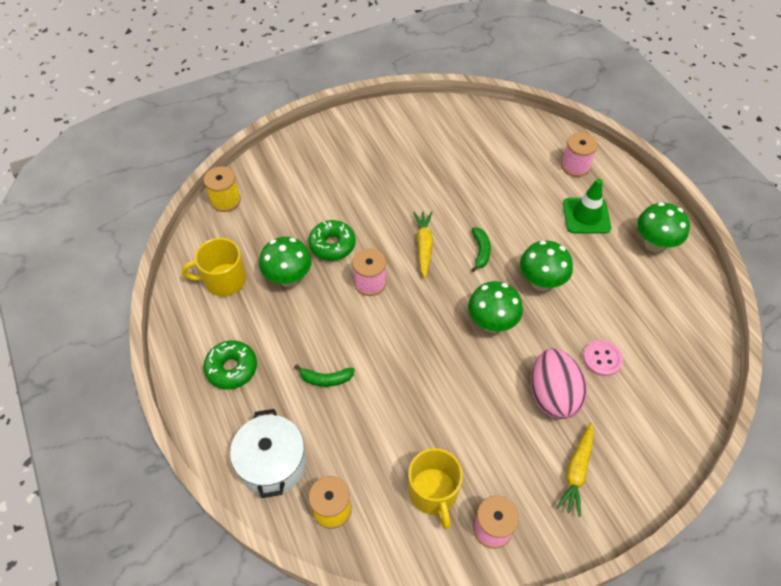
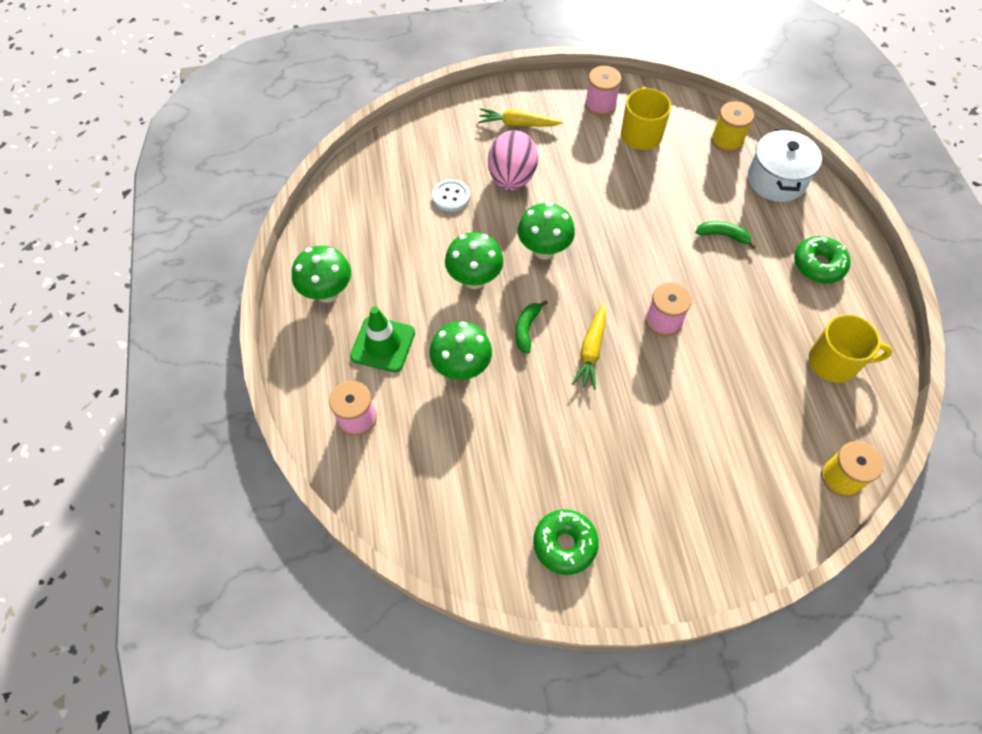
camera: 165 degrees left, 5 degrees up
(288, 278) = (757, 347): green mushroom -> green mushroom (461, 368)
(332, 245) = (701, 378): green donut -> green donut (564, 544)
(576, 471) = (518, 124): yellow carrot -> yellow carrot turned 120 degrees counterclockwise
(602, 359) = (451, 196): pink button -> white button

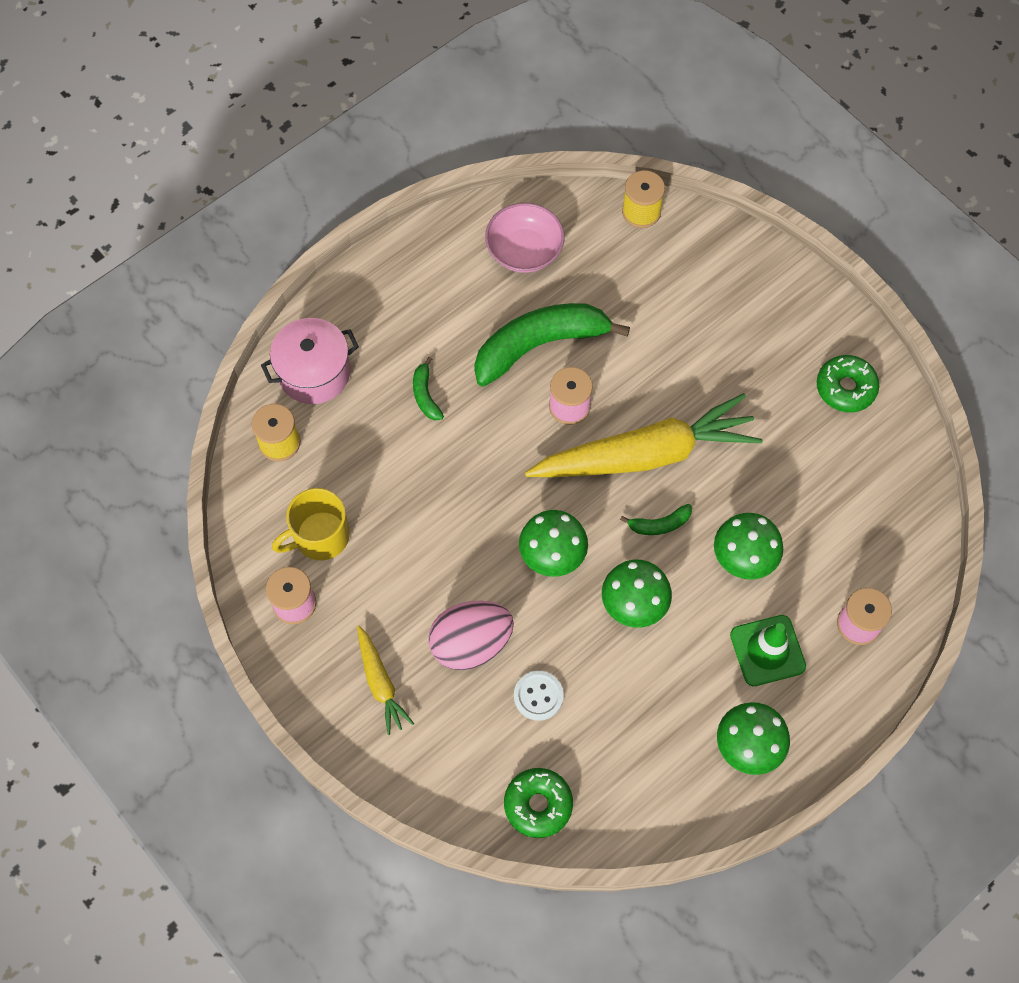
camera: 120 degrees left, 5 degrees up
(591, 350) = (645, 454): yellow carrot -> yellow carrot, size x2.16
(731, 328) = (539, 345): none -> green banana
(776, 180) = (314, 373): white pot -> pink pot
(818, 265) = (413, 298): green donut -> green donut (538, 805)
(834, 362) = (524, 251): yellow mug -> pink bowl

